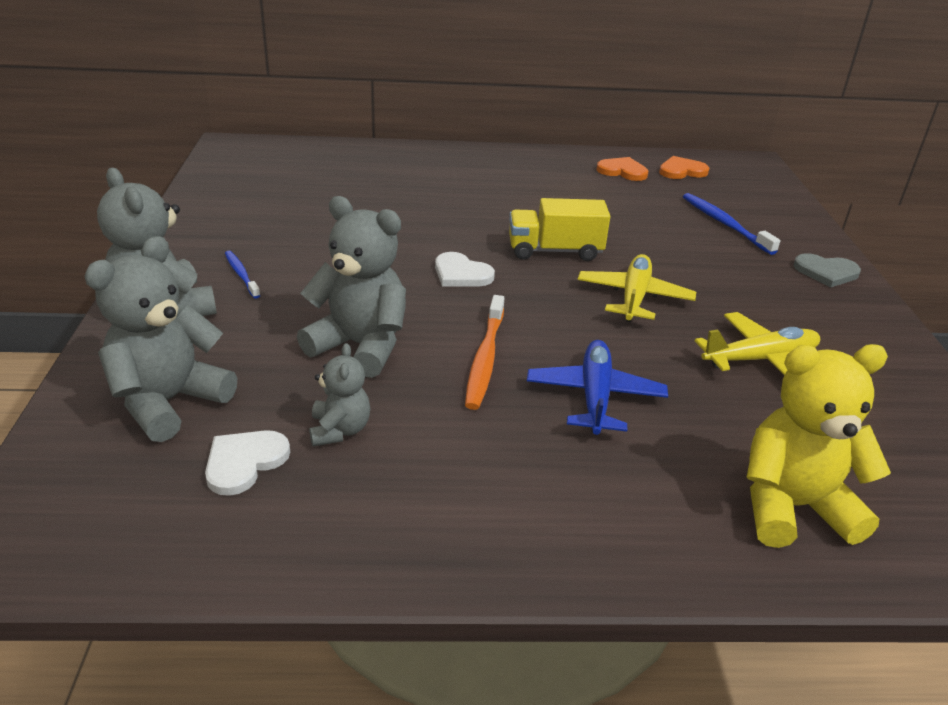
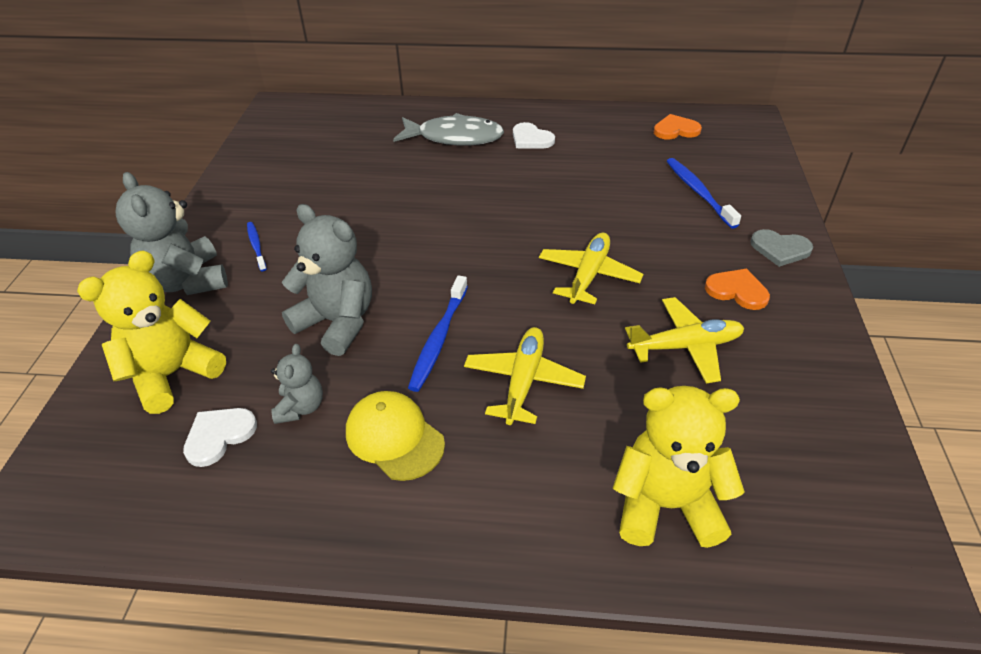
camera: 10 degrees right, 10 degrees up
(168, 402) = (173, 374): grey teddy bear -> yellow teddy bear
(445, 175) = (455, 137): none -> grey fish
(461, 274) = (441, 247): white heart -> white heart (531, 139)
(462, 455) = (394, 437): none -> yellow cap
(485, 359) = (438, 339): orange toothbrush -> blue toothbrush
(555, 251) = (531, 223): yellow truck -> none
(594, 396) = (523, 381): blue plane -> yellow plane
(622, 171) = (619, 131): orange heart -> orange heart (737, 291)

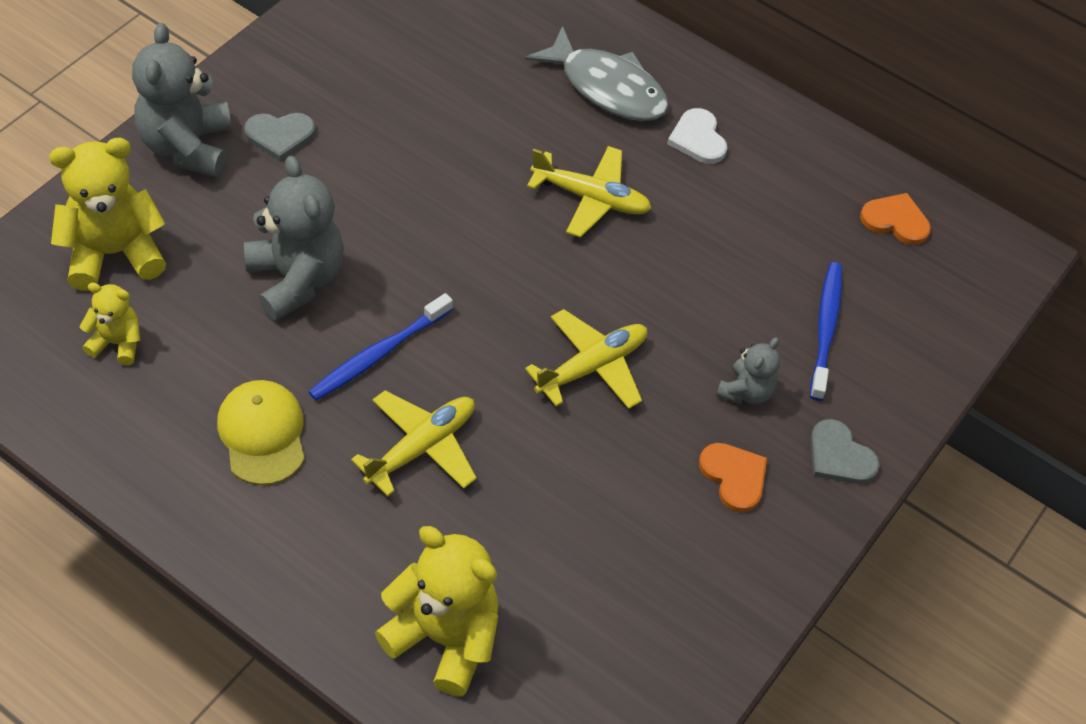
camera: 25 degrees right, 10 degrees up
(219, 436) = (117, 343): white heart -> yellow teddy bear
(256, 246) = (280, 135): blue toothbrush -> grey heart
(301, 407) = (202, 355): grey teddy bear -> grey teddy bear (746, 392)
(685, 346) = (613, 505): yellow plane -> yellow plane (591, 198)

